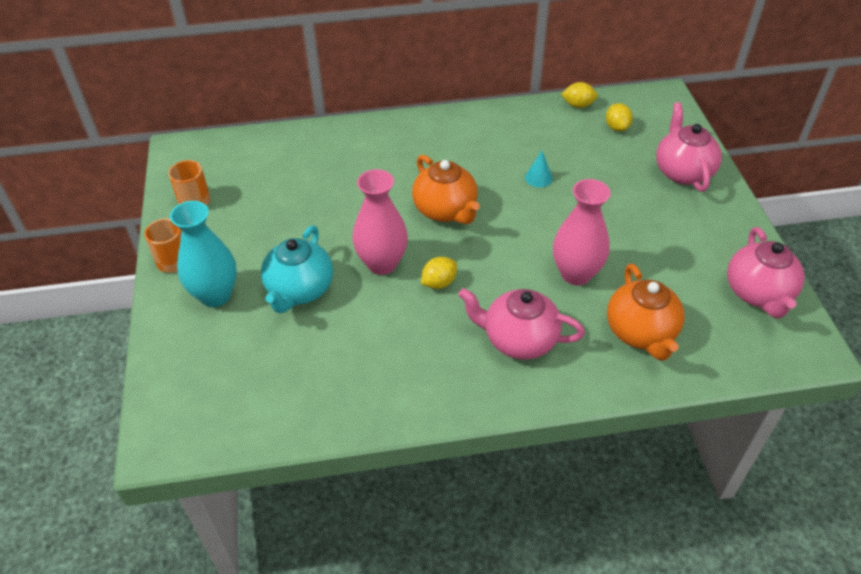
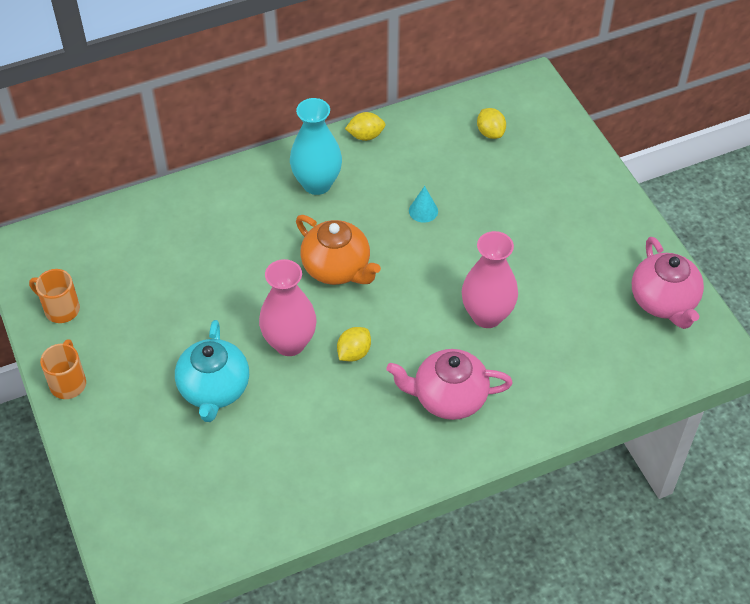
camera: 15 degrees left, 5 degrees up
(215, 295) = (128, 413): turquoise vase -> turquoise vase (317, 184)
(578, 105) = (443, 111): yellow lemon -> yellow lemon (365, 136)
(641, 333) = (562, 366): orange teapot -> none
(682, 172) = (568, 176): pink teapot -> none

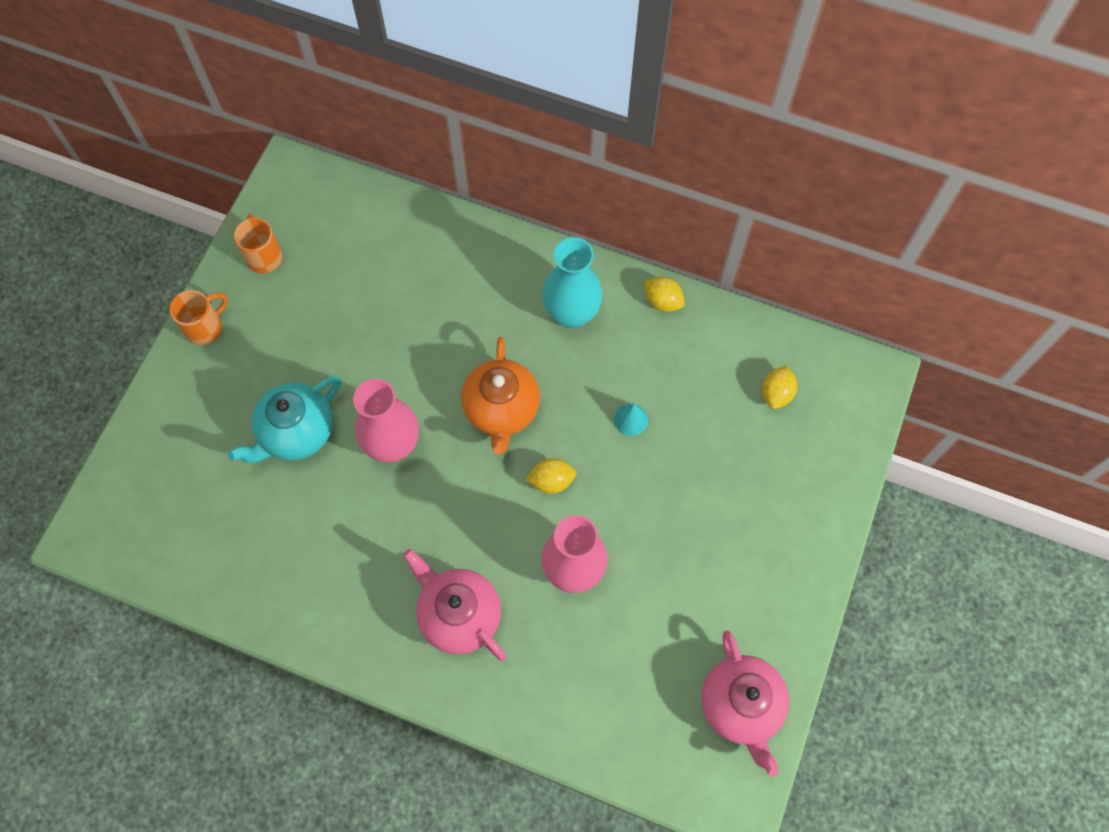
camera: 45 degrees right, 15 degrees up
(354, 353) = (431, 501): yellow lemon -> yellow lemon (551, 481)
(664, 302) = (741, 706): pink teapot -> pink teapot turned 45 degrees counterclockwise

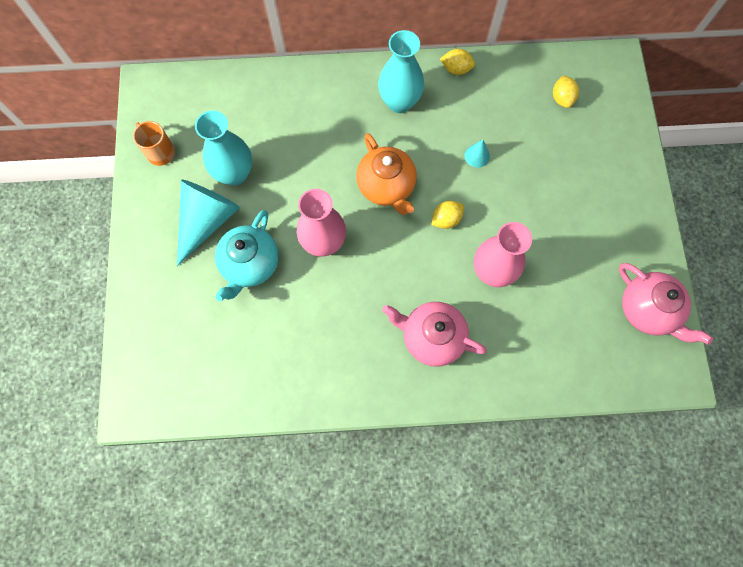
camera: 25 degrees left, 5 degrees up
(205, 327) = (143, 220): orange mug -> none
(275, 359) = (207, 220): none -> turquoise cone
(334, 318) = (235, 174): none -> turquoise vase

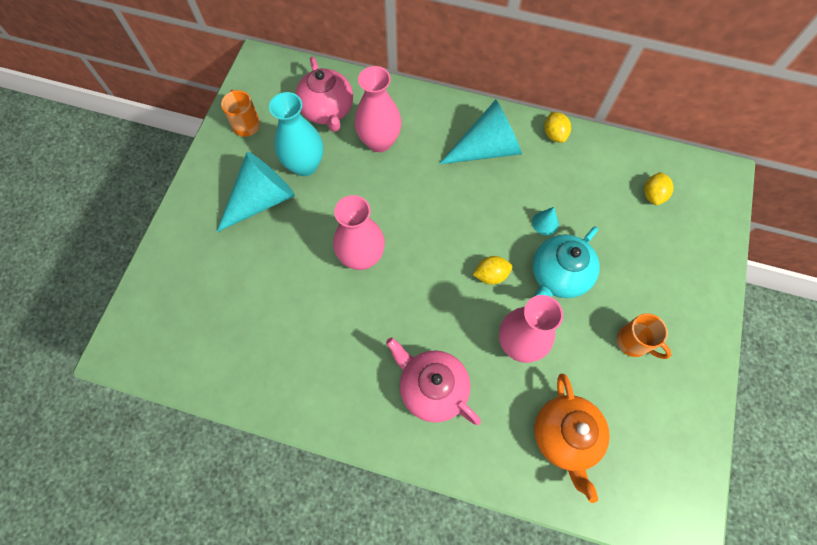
camera: 20 degrees right, 5 degrees down
(250, 265) = (284, 254): turquoise teapot -> turquoise teapot (558, 276)
(297, 128) = (379, 141): none -> pink vase
(387, 187) = (444, 224): orange teapot -> orange teapot (565, 437)
(399, 102) = (487, 148): turquoise vase -> turquoise cone
(456, 69) = (554, 134): yellow lemon -> yellow lemon turned 45 degrees clockwise
(588, 236) = (633, 342): none -> orange mug
(647, 310) = (673, 443): pink teapot -> pink teapot (328, 111)

